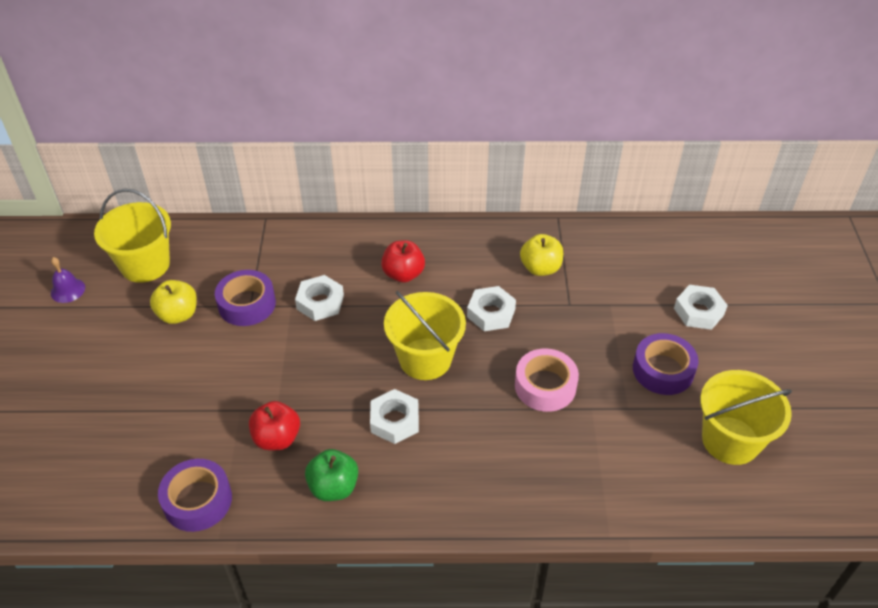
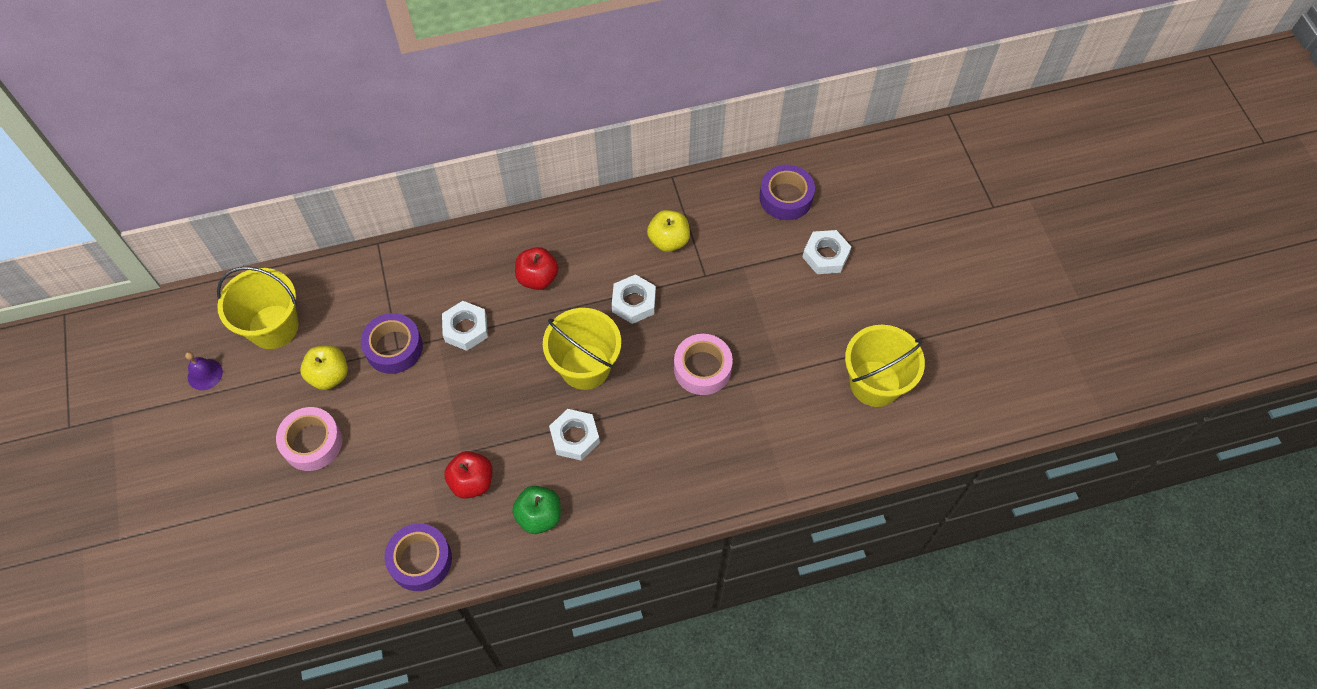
camera: 15 degrees left, 15 degrees up
(138, 368) = (312, 442): none -> pink tape
(663, 370) = (804, 326): purple tape -> purple tape (786, 197)

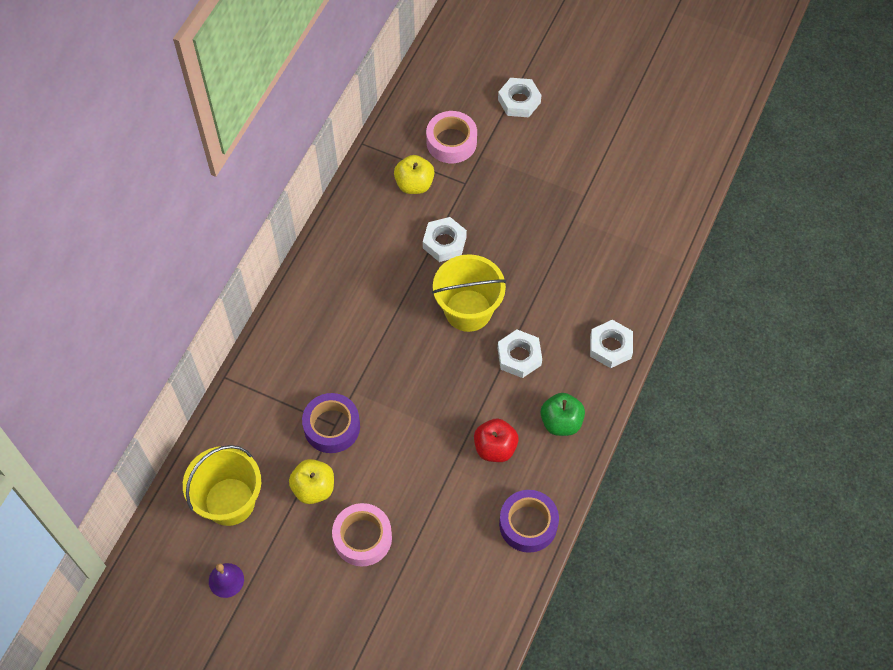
camera: 50 degrees left, 0 degrees up
(466, 329) = (362, 366): white nut -> white nut (610, 347)
(538, 278) = (364, 289): red apple -> none
(702, 368) = (537, 239): pink tape -> pink tape (451, 142)
(786, 197) = (449, 89): purple tape -> none
(875, 383) = (642, 148): yellow bucket -> none

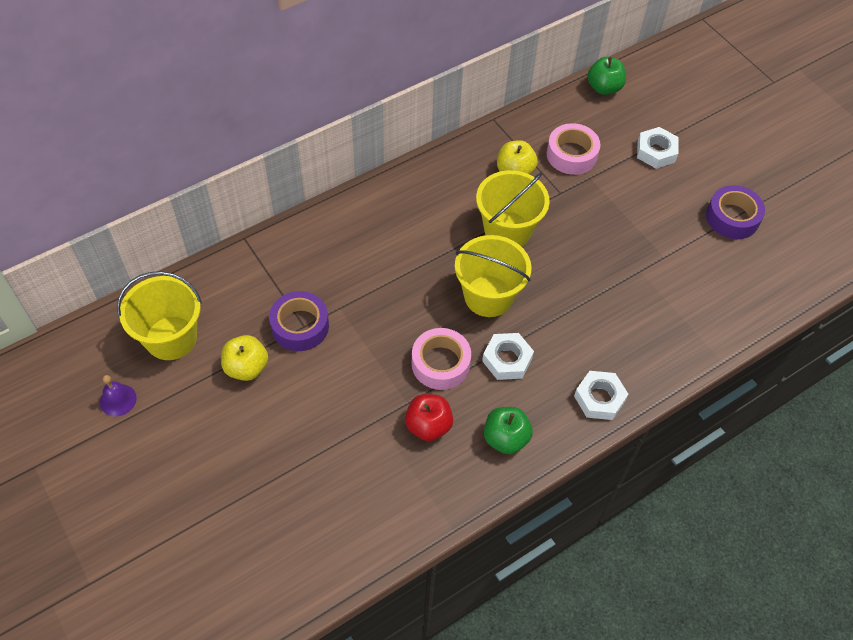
camera: 30 degrees right, 5 degrees down
(362, 538) = (255, 434): pink tape -> pink tape (440, 363)
(437, 61) = (604, 88): none -> green apple
(444, 242) = (507, 230): white nut -> yellow bucket
(528, 524) = (410, 511): purple tape -> purple tape (732, 218)

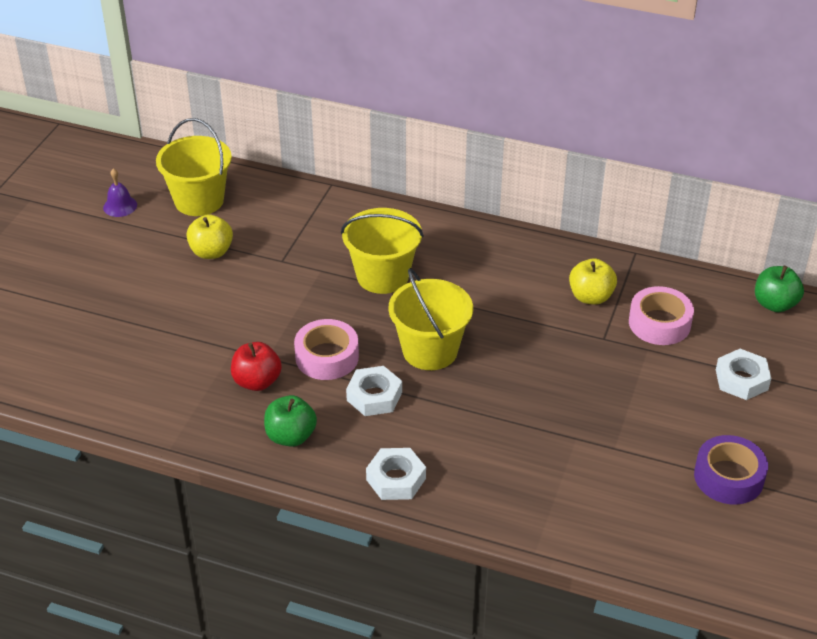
camera: 55 degrees right, 15 degrees down
(300, 326) = (279, 258): purple tape -> none
(507, 230) = (517, 326): yellow bucket -> yellow bucket (382, 276)

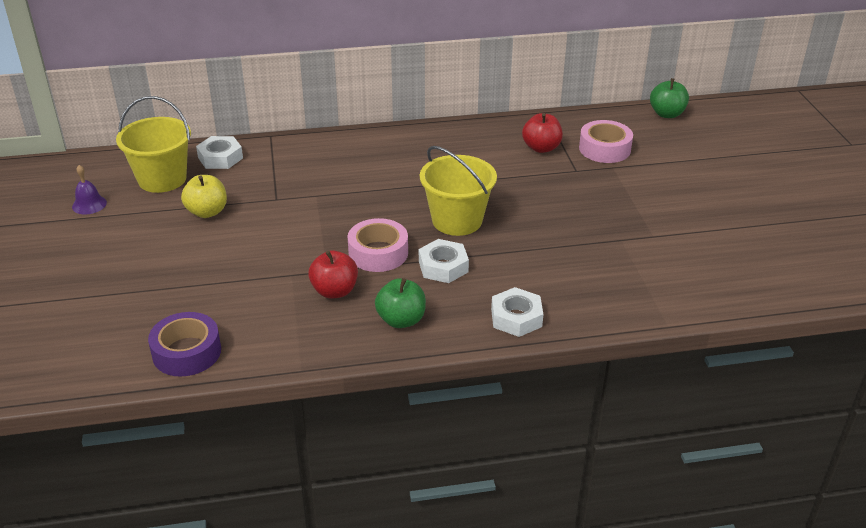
camera: 30 degrees left, 5 degrees down
(382, 276) = (371, 183): yellow bucket -> none
(590, 297) = (541, 148): yellow apple -> red apple
(728, 477) = (746, 226): purple tape -> purple tape (187, 352)
(741, 379) = (692, 164): white nut -> white nut (220, 158)

